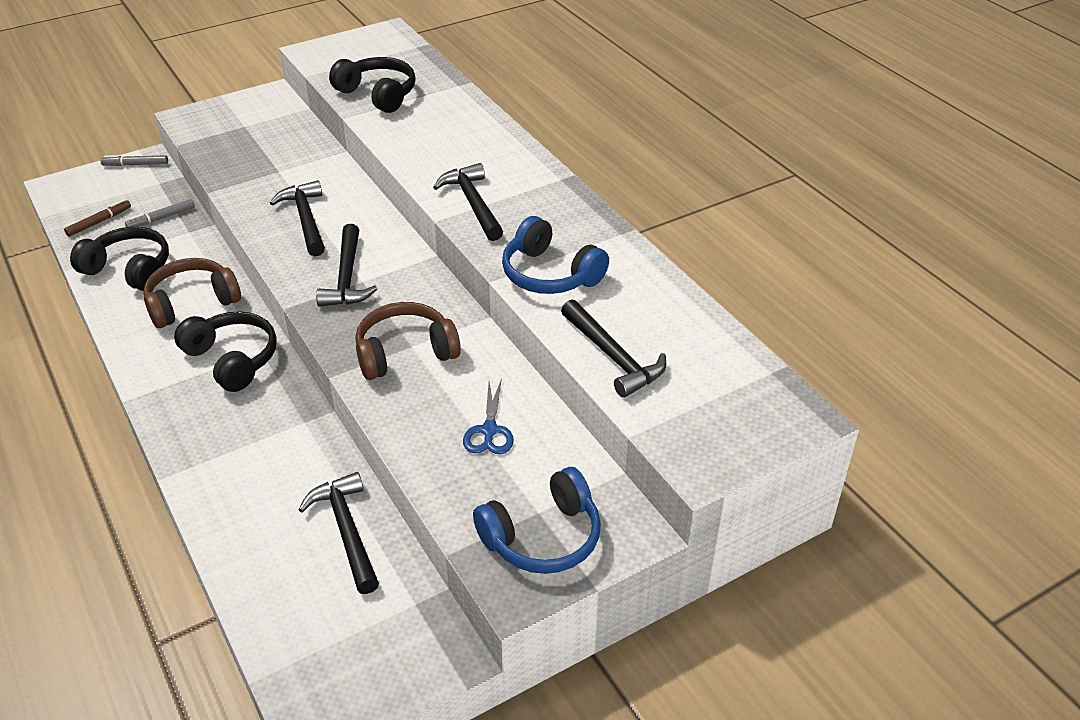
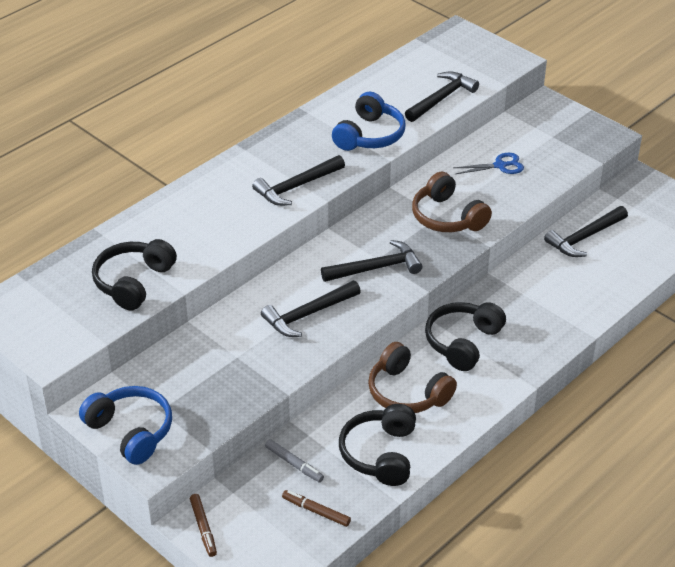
camera: 105 degrees left, 0 degrees up
(135, 164) = (203, 528): grey marker -> brown marker
(543, 537) = (569, 132): blue headphones -> blue headphones (131, 431)

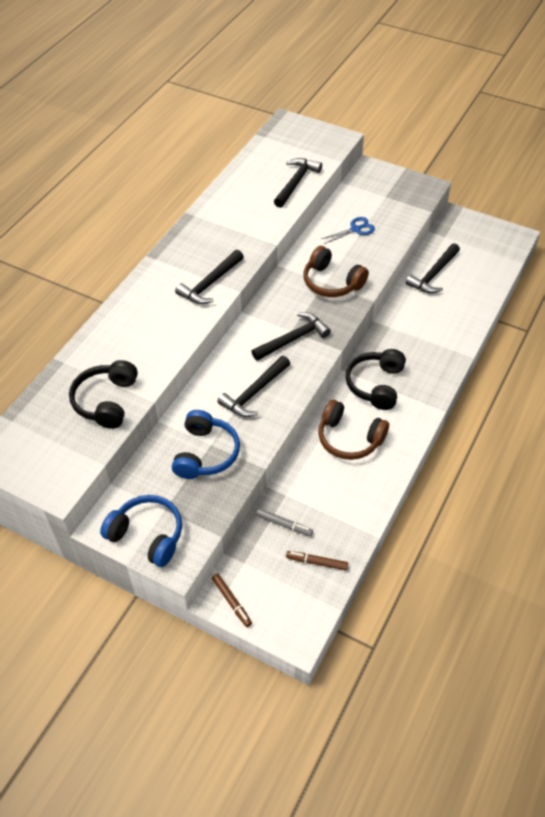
camera: 15 degrees left, 10 degrees up
(370, 135) = (252, 226): blue headphones -> blue headphones (206, 453)
(380, 454) = (348, 498): black headphones -> none

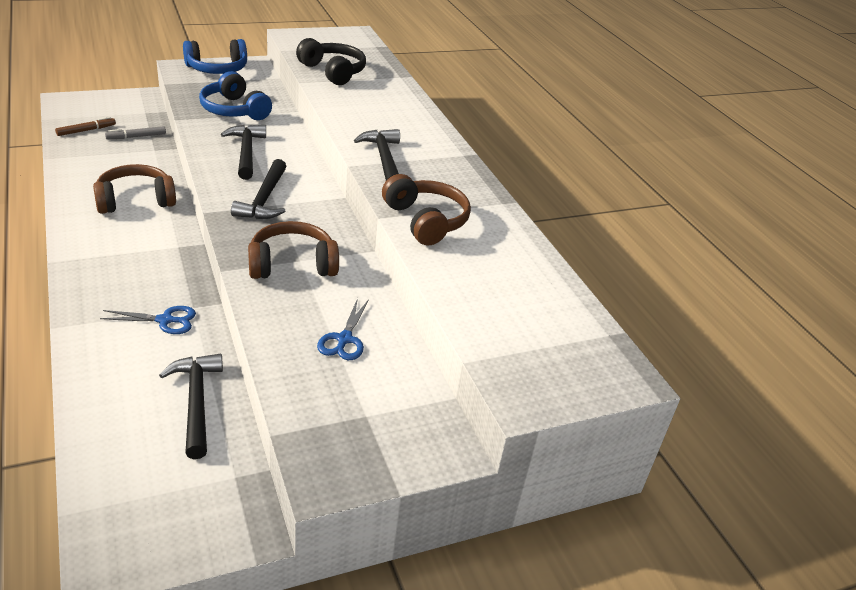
camera: 125 degrees right, 15 degrees down
(231, 602) = (132, 97): brown marker -> none
(254, 228) = (426, 221): none -> brown headphones
(296, 182) = (468, 295): black hammer -> none
(375, 385) = (151, 248): black headphones -> none
(411, 327) = (165, 320): none -> blue scissors

